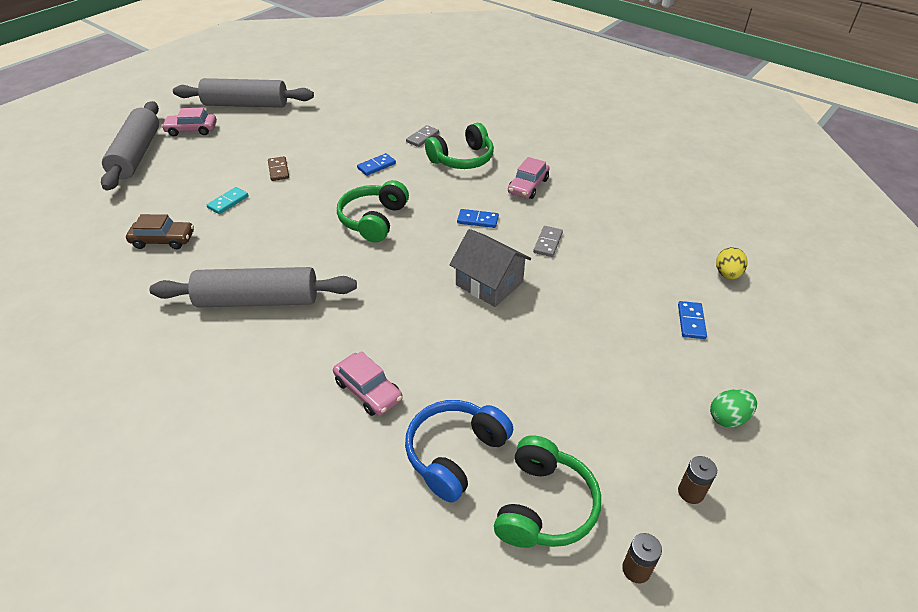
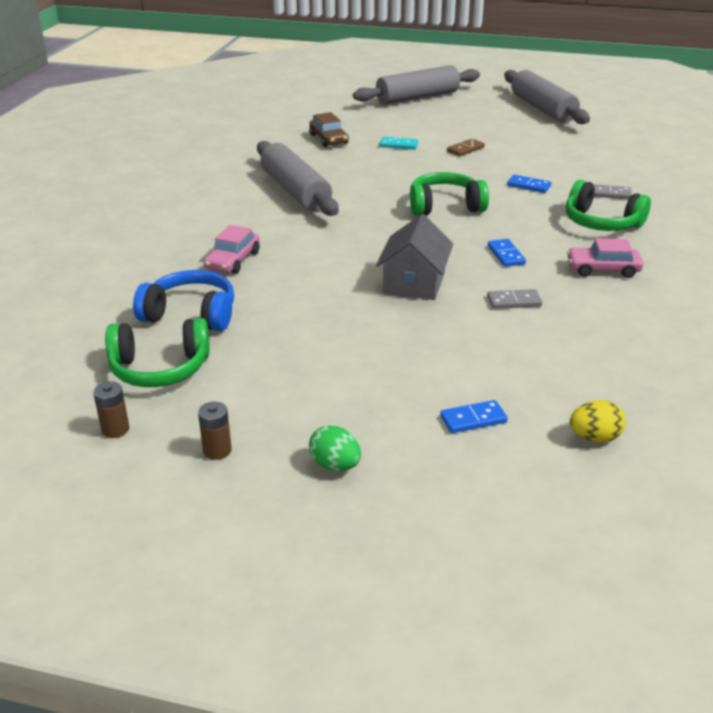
camera: 65 degrees right, 10 degrees down
(192, 130) = (475, 103): pink car -> none

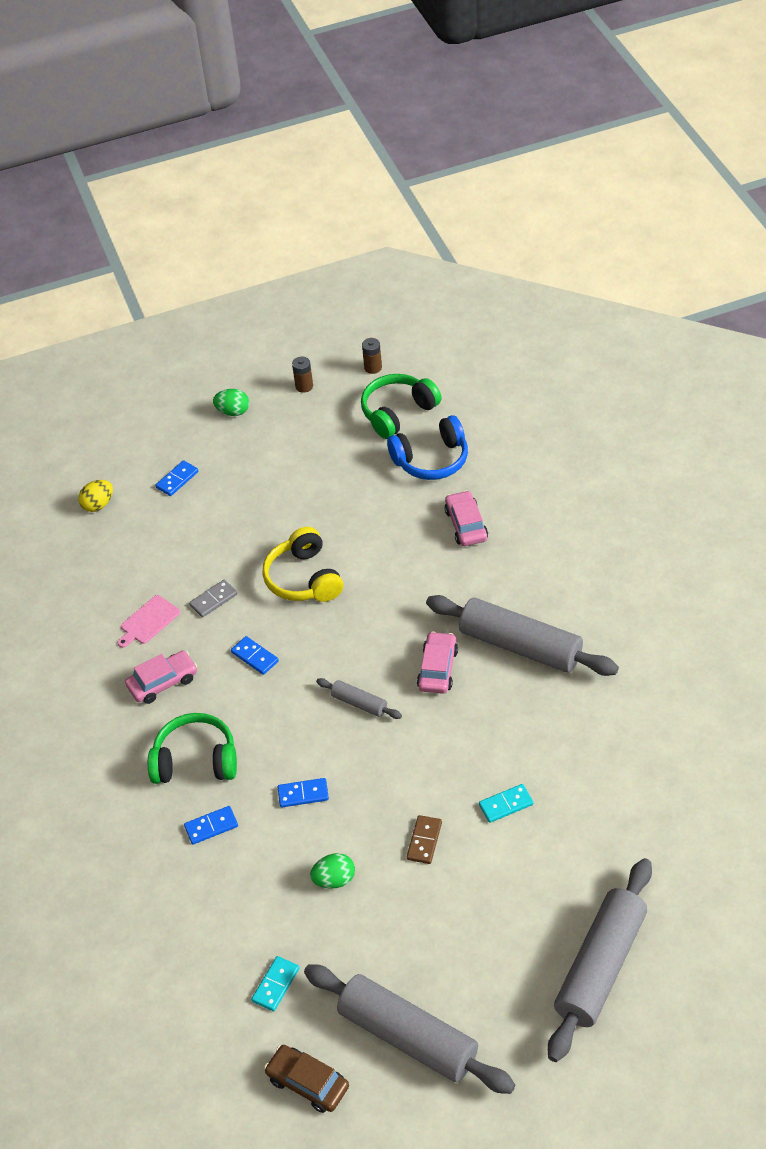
camera: 150 degrees right, 15 degrees up
(328, 139) = (594, 770): brown car -> brown car (308, 1083)
(367, 201) = (437, 669): none -> pink car
(414, 283) = (304, 578): grey house -> yellow headphones
(445, 206) = (359, 703): green headphones -> grey rolling pin
(538, 154) = (334, 880): none -> green egg
(592, 311) = (148, 621): none -> pink cutting board
(607, 137) = (276, 985): none -> turquoise domino
(609, 194) = (211, 826): grey domino -> blue domino

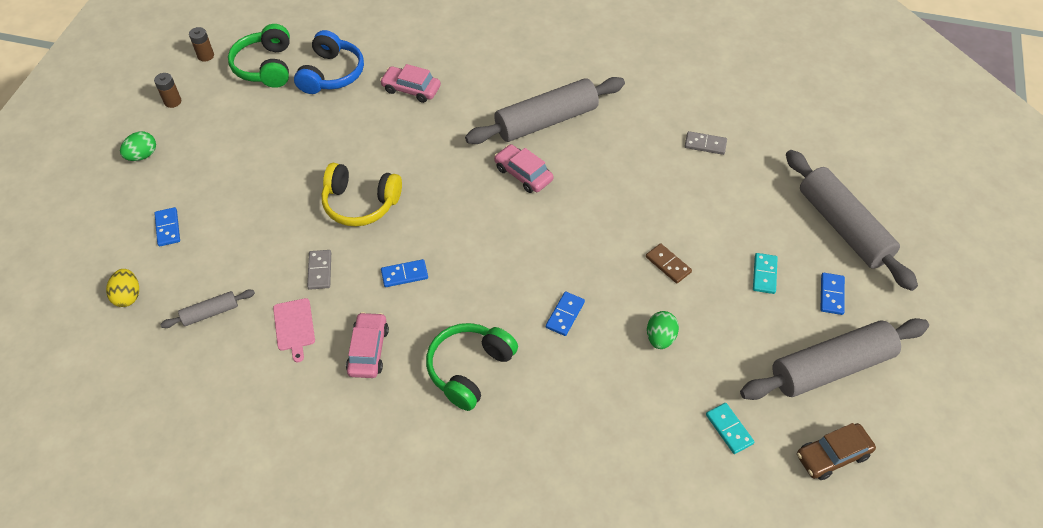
camera: 60 degrees left, 5 degrees up
(211, 826) = (544, 393): blue domino -> blue domino (831, 295)
(359, 703) = (511, 235): grey rolling pin -> grey rolling pin (210, 313)
(506, 804) = (673, 203): turquoise domino -> turquoise domino (764, 274)
(608, 789) = (705, 144): none -> grey domino

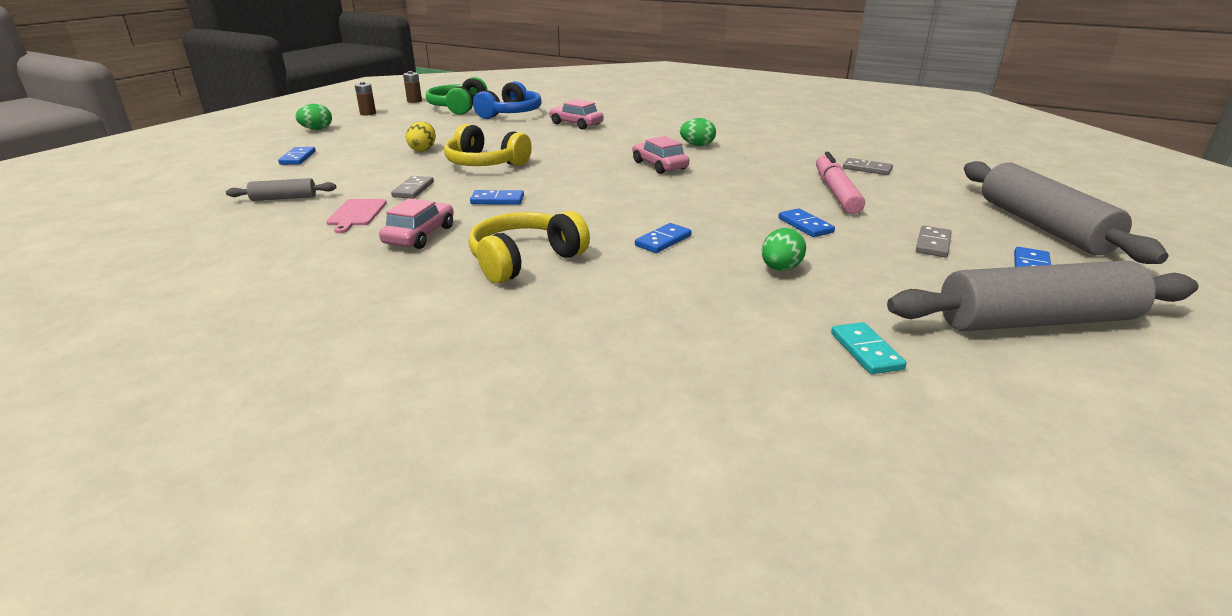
camera: 15 degrees right, 25 degrees down
(128, 296) = (221, 183): yellow egg -> yellow egg (423, 149)
(469, 369) = (525, 260): green headphones -> yellow headphones
(546, 121) = (697, 145): grey rolling pin -> green egg
(668, 264) = (805, 225): brown domino -> blue domino
(684, 198) = (835, 192): none -> pink marker
(764, 274) = (932, 244): turquoise domino -> grey domino
(832, 455) = (1047, 401): brown car -> none

